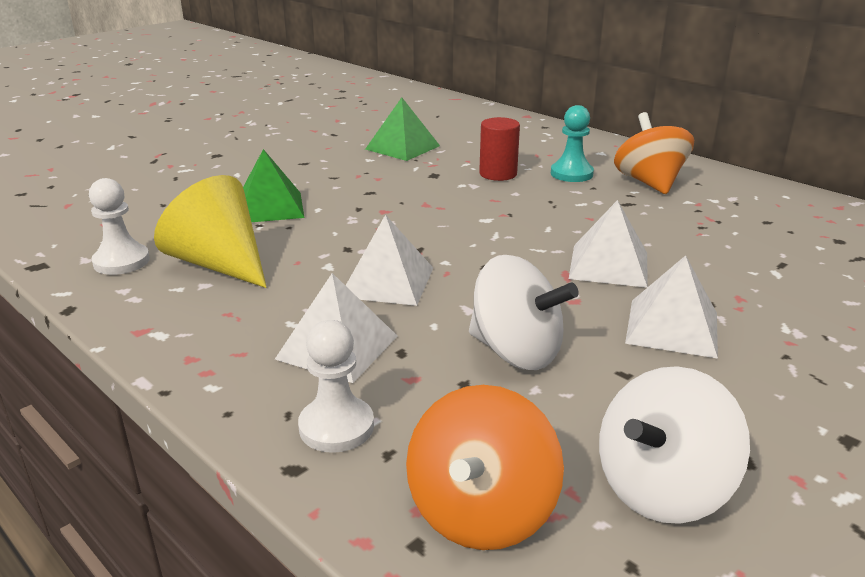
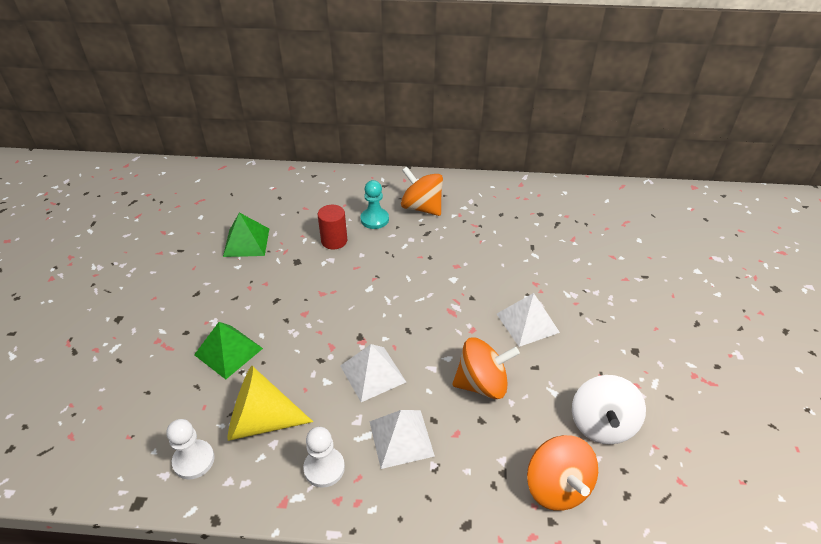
camera: 40 degrees left, 15 degrees up
(336, 427) = (457, 487): white pawn -> white pawn (324, 468)
(516, 352) = (482, 384): white spinning top -> orange spinning top
(609, 265) = (464, 292): white pyramid -> none

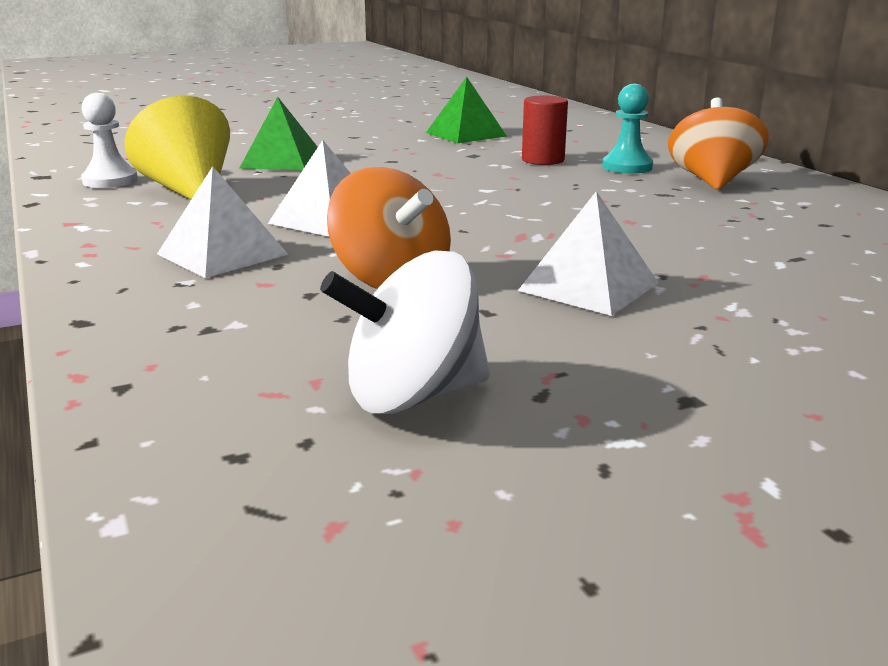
camera: 60 degrees right, 20 degrees down
(324, 468) = (137, 228): white pawn -> none
(557, 487) = (207, 377): orange spinning top -> none

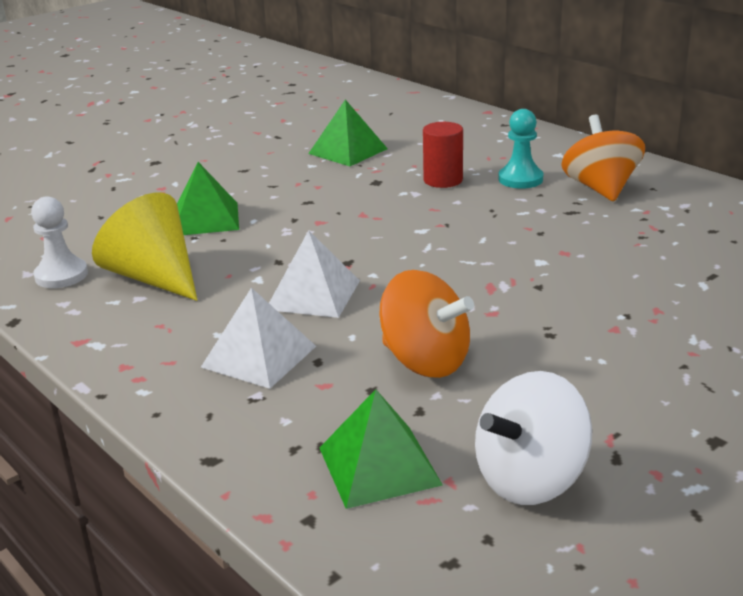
camera: 15 degrees left, 5 degrees up
(249, 354) = (379, 465): none -> green pyramid
(589, 287) = (581, 339): white pyramid -> none

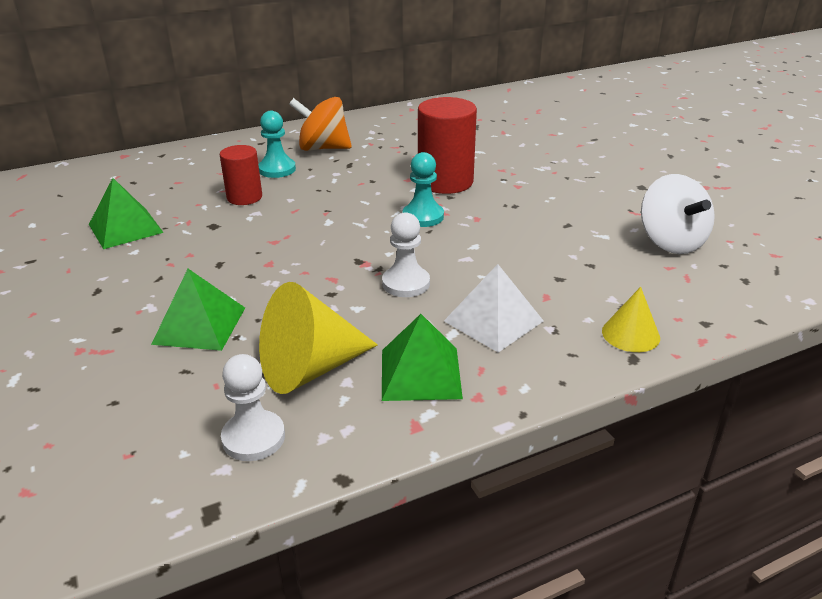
camera: 75 degrees left, 5 degrees up
(260, 454) = (630, 334): none -> yellow cone
(313, 295) = (406, 283): white pyramid -> white pawn
(379, 465) = (651, 288): green pyramid -> green pyramid (420, 373)
(425, 361) = (530, 252): orange spinning top -> none
(470, 278) = (423, 216): none -> turquoise pawn
(577, 276) = (445, 182): none -> red cylinder

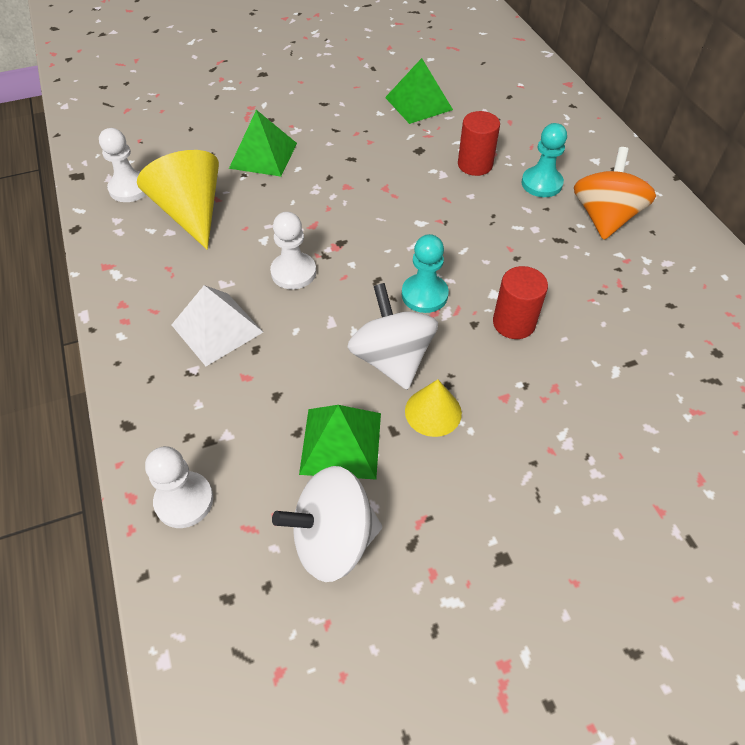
camera: 95 degrees right, 20 degrees up
(420, 373) = (162, 272): green pyramid -> green pyramid (341, 442)
(445, 182) = (514, 323): red cylinder -> red cylinder, size x0.61
(498, 228) = (392, 359): none -> white spinning top
(630, 334) = (162, 433): yellow cone -> yellow cone (433, 412)
(686, 311) = (184, 501): none -> white pawn

